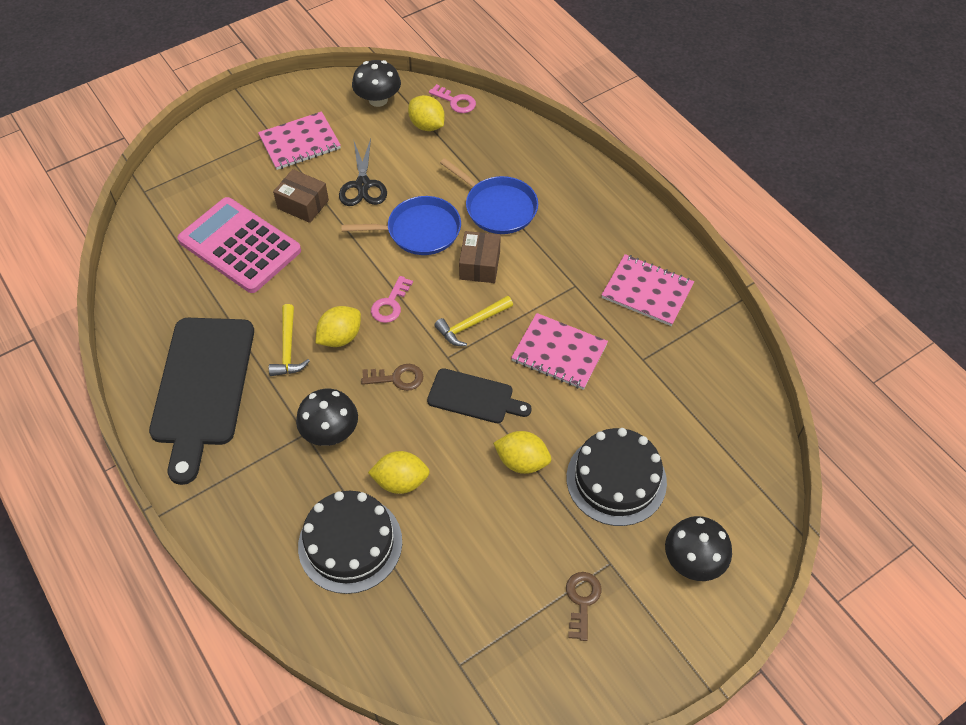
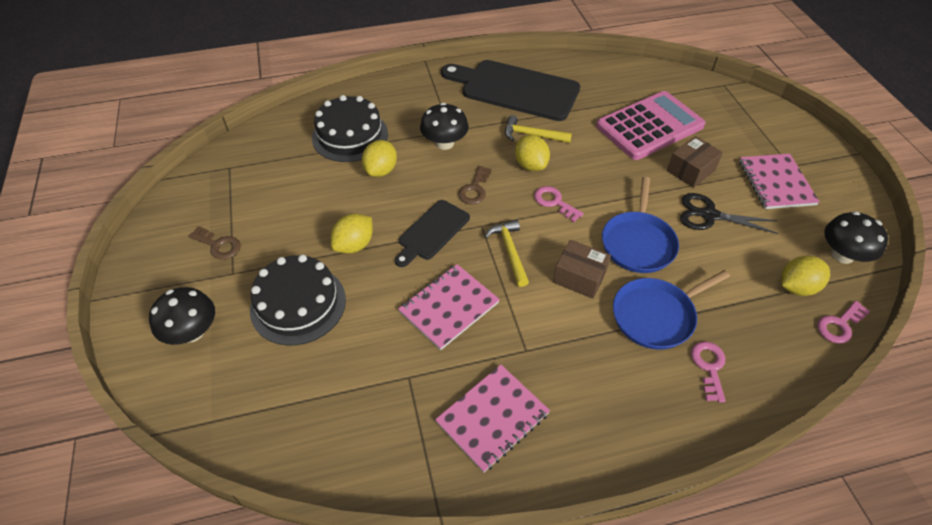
camera: 110 degrees right, 5 degrees down
(532, 171) = (709, 367): none -> pink key

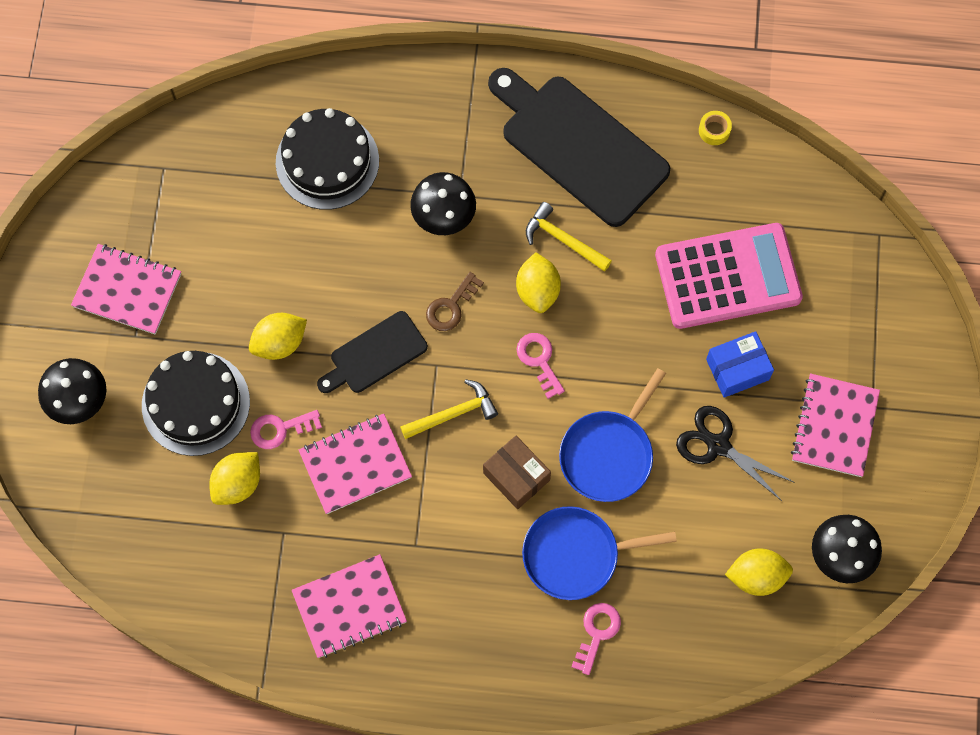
camera: 20 degrees right, 20 degrees up
(218, 245) = (127, 290): brown key -> pink notebook
(381, 170) = (347, 236): yellow lemon -> yellow lemon (238, 484)
(509, 251) = (453, 413): yellow hammer -> yellow hammer turned 60 degrees clockwise
(593, 64) = (714, 130): none -> yellow tape
(690, 170) = (737, 369): brown box -> blue box
(839, 325) = (771, 638): pink key -> pink key (280, 429)

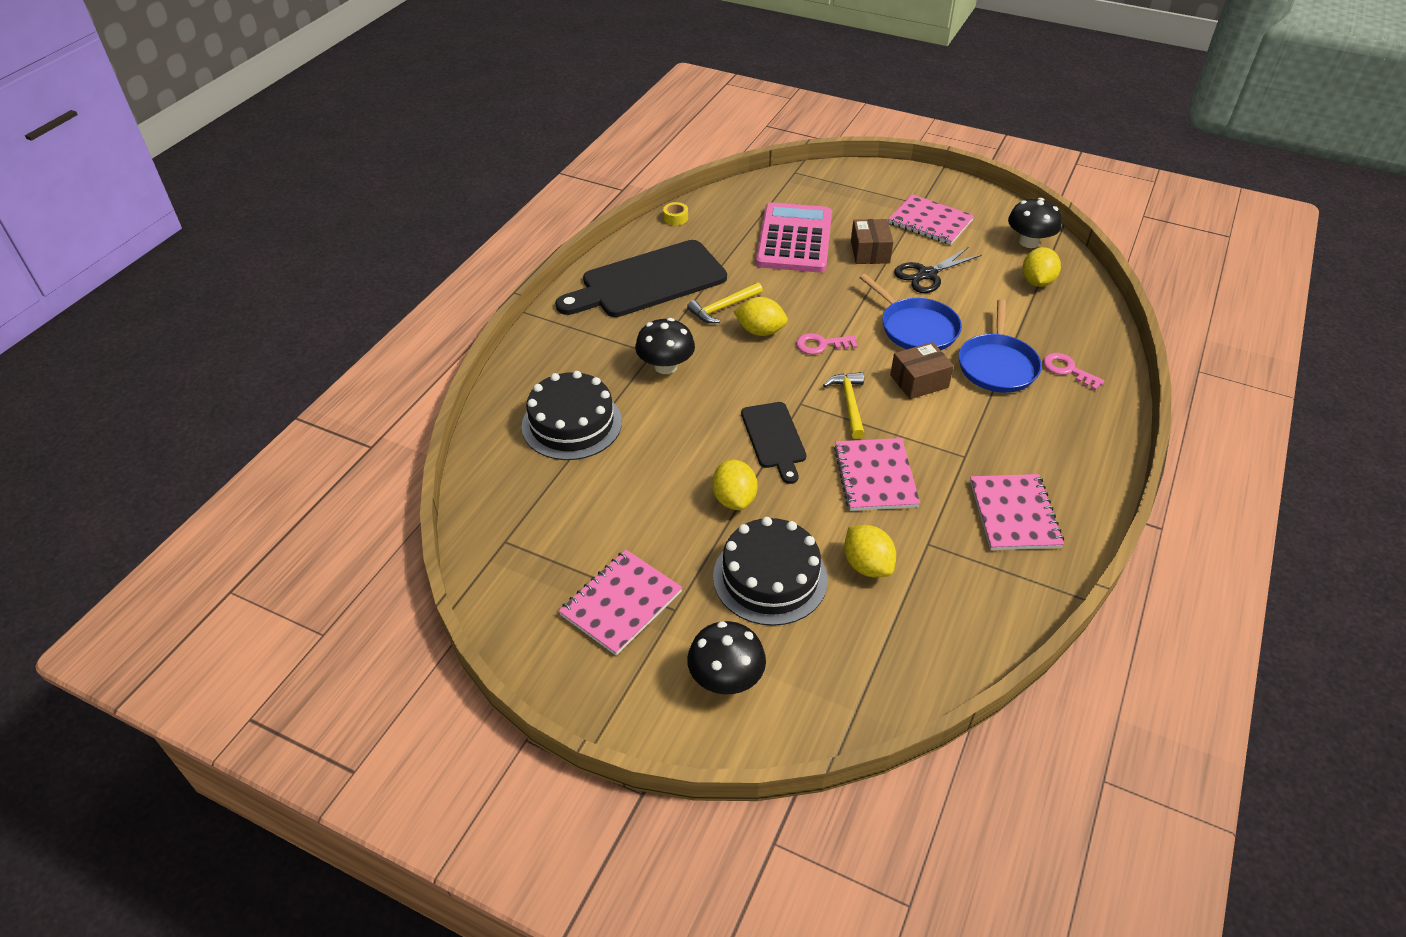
camera: 70 degrees left, 25 degrees down
(280, 429) = (821, 520): pink key -> none
(451, 306) = (750, 382): brown key -> none
(737, 369) = (870, 252): blue box -> brown box

